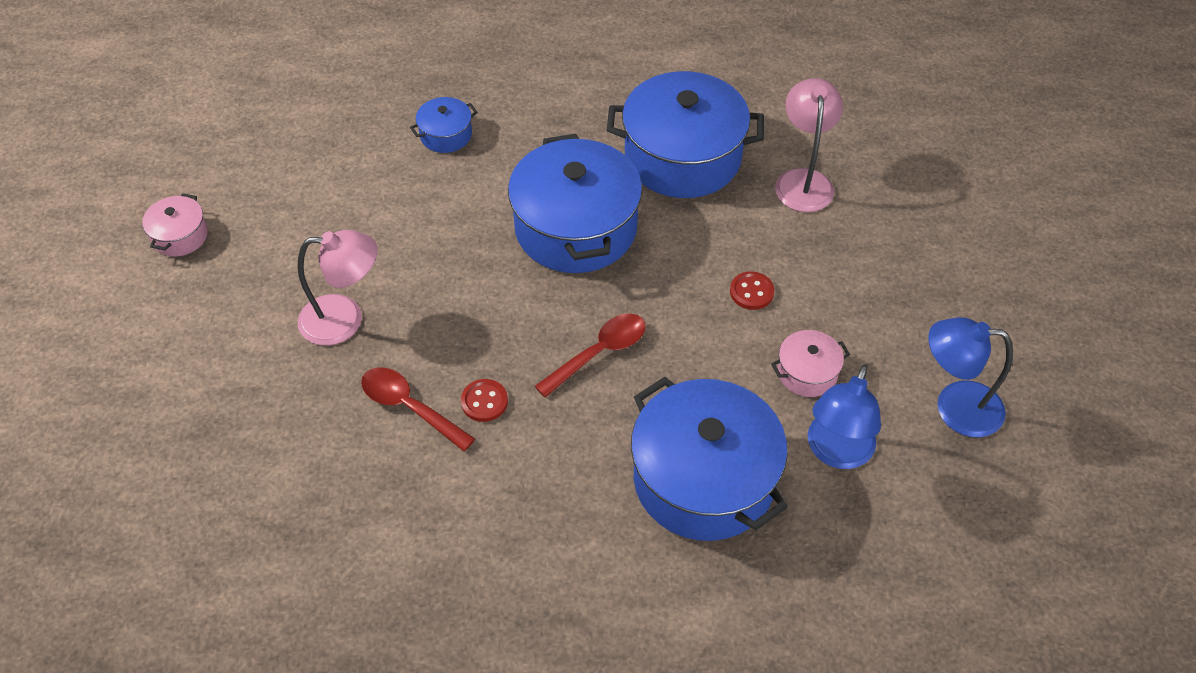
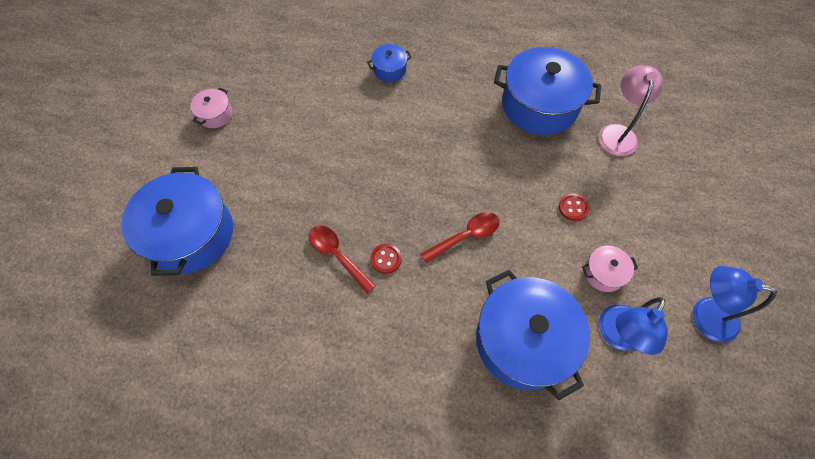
camera: 10 degrees right, 10 degrees up
(345, 319) = (306, 187): pink lamp -> none
(576, 228) = (463, 145): blue pot -> blue pot (190, 234)

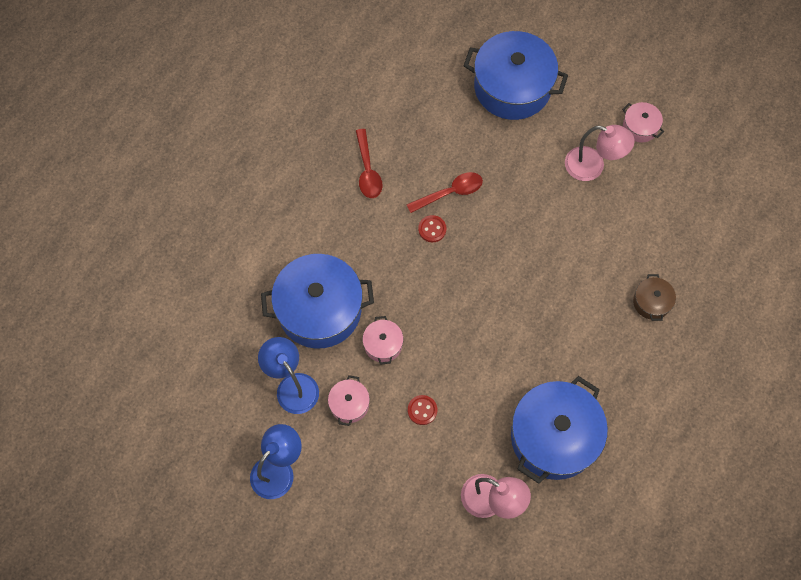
camera: 110 degrees right, 5 degrees up
(269, 140) = (592, 166): none -> pink lamp
(389, 69) = (651, 302): blue pot -> brown pot
(465, 236) = (429, 302): red spoon -> red spoon (367, 170)
(529, 263) = (383, 344): none -> pink pot

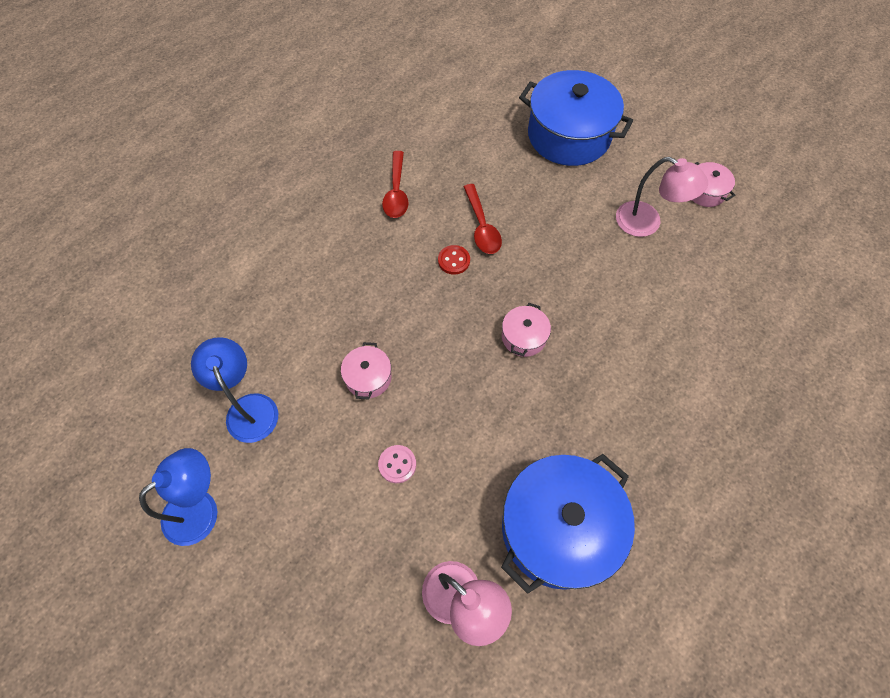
camera: 10 degrees right, 5 degrees down
(319, 309) = (305, 326): blue pot -> none
(349, 404) = (310, 441): pink pot -> pink pot (523, 337)
(422, 410) = (397, 464): red button -> pink button
(450, 193) = (482, 226): red spoon -> red spoon turned 90 degrees clockwise
(651, 302) = (702, 380): brown pot -> none

